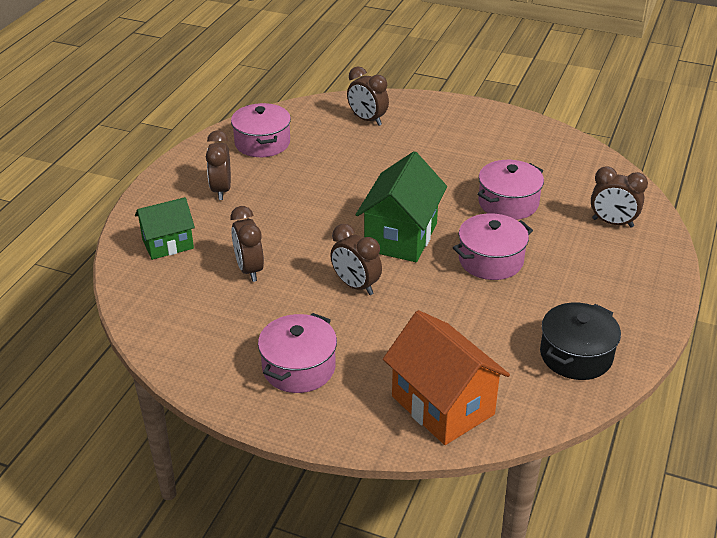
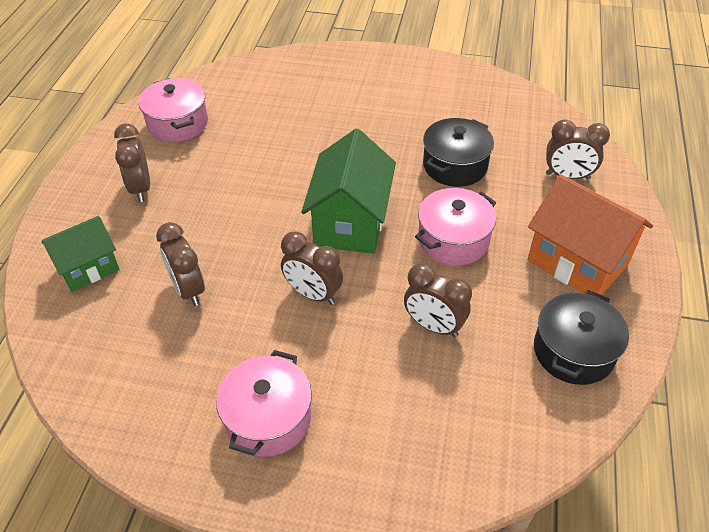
camera: 10 degrees left, 10 degrees up
(367, 120) = (286, 82): brown clock -> brown clock (433, 326)
(442, 405) = (444, 445): orange house -> orange house (577, 262)
(508, 203) = (455, 166): pink pot -> black pot

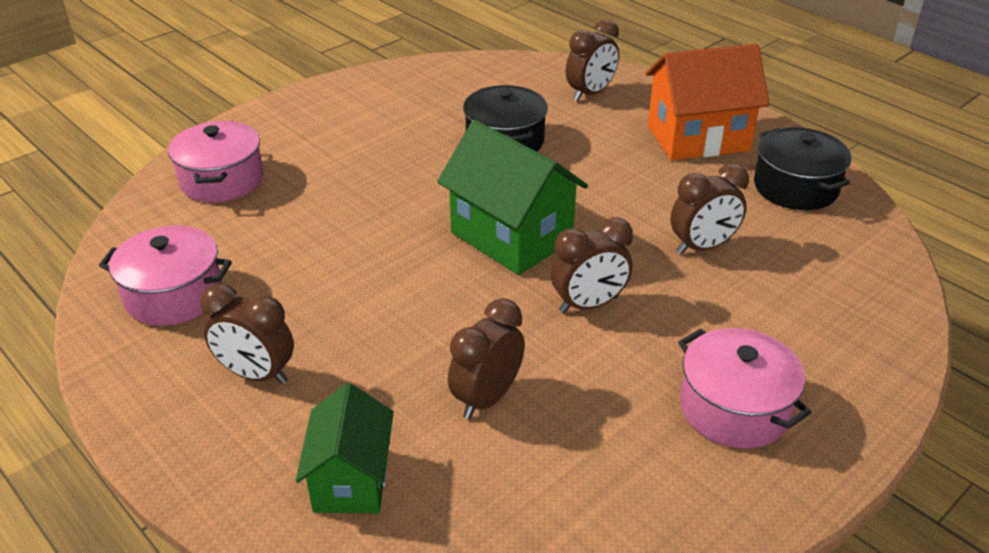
camera: 55 degrees left, 10 degrees down
(188, 289) = (487, 398): brown clock -> brown clock turned 120 degrees clockwise
(453, 240) = (603, 187): pink pot -> pink pot (222, 180)

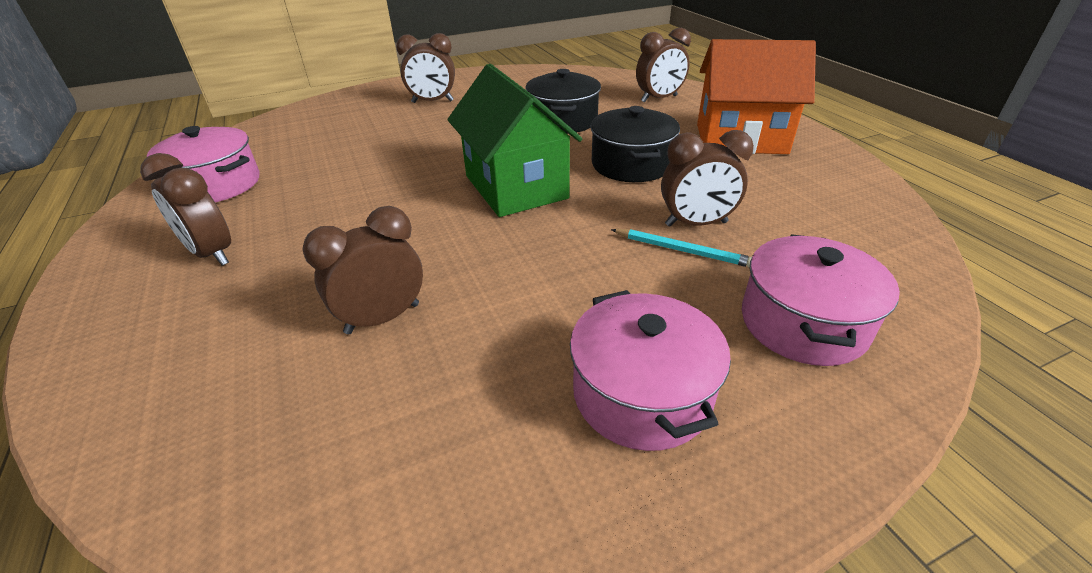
camera: 20 degrees right, 0 degrees up
(222, 180) = (328, 118): pink pot -> pink pot (803, 323)
(351, 480) = (191, 366): green house -> none
(588, 305) = (546, 253): brown clock -> brown clock (432, 102)
(704, 277) = (682, 251): none -> turquoise pencil
(795, 187) = (825, 189): black pot -> black pot (631, 164)

